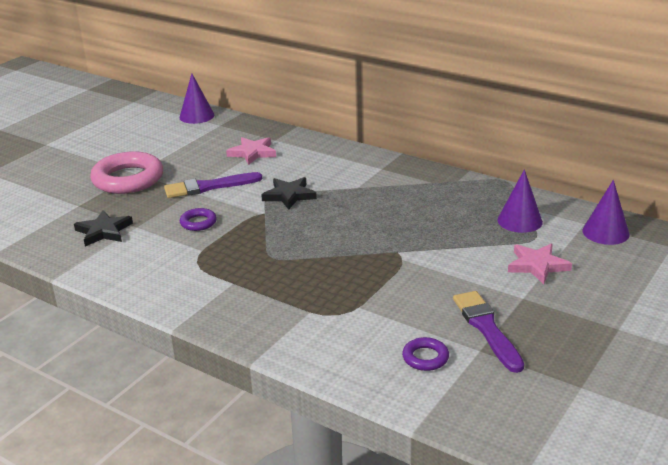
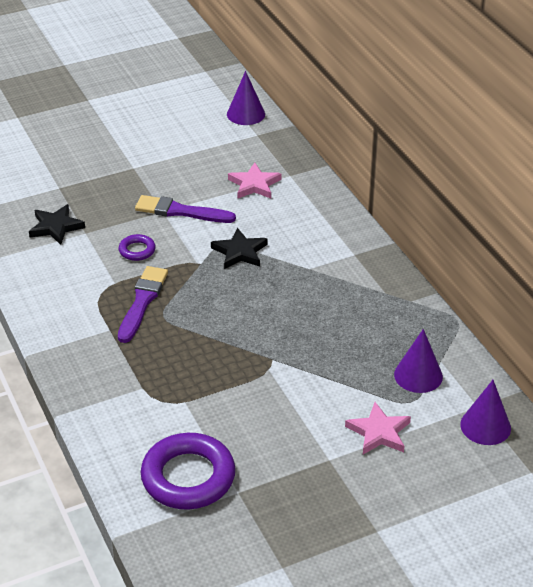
camera: 30 degrees right, 10 degrees up
(128, 179) = (121, 173): pink ring -> none
(425, 357) = (188, 477): purple ring -> purple ring, size x2.13
(486, 328) = (265, 474): purple brush -> purple brush (142, 302)

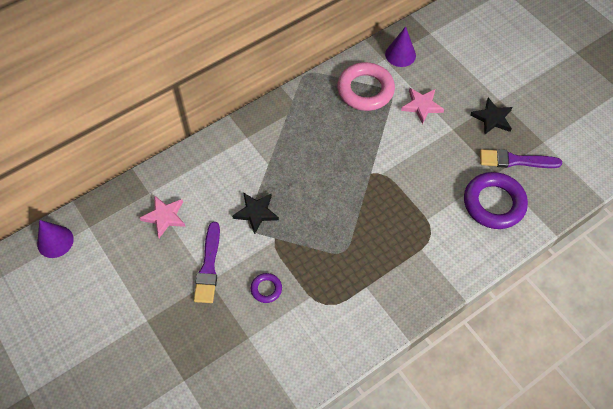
camera: 100 degrees left, 20 degrees up
(56, 227) = (244, 365): black star -> black star (492, 118)
(142, 302) = (329, 270): purple brush -> purple brush (515, 160)
(418, 375) = (365, 90): purple cone -> pink ring

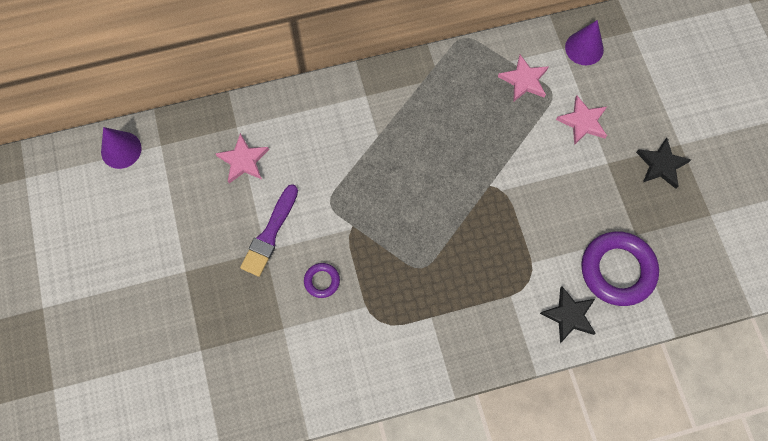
camera: 20 degrees right, 10 degrees up
(256, 213) = (343, 189): black star -> black star (569, 315)
(365, 90) = (524, 80): pink ring -> pink star
(515, 160) = (666, 227): purple brush -> none

